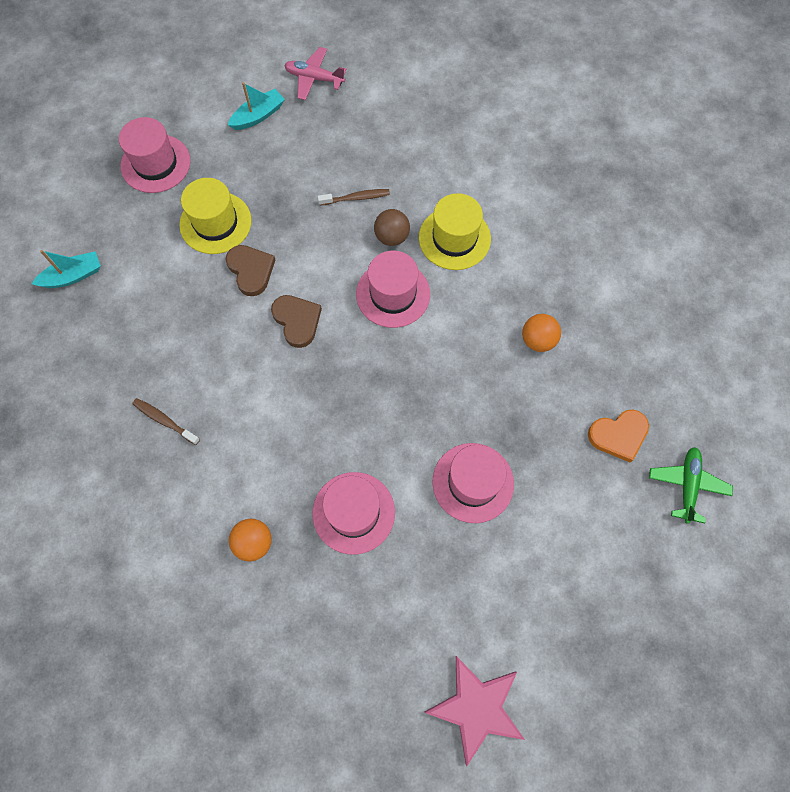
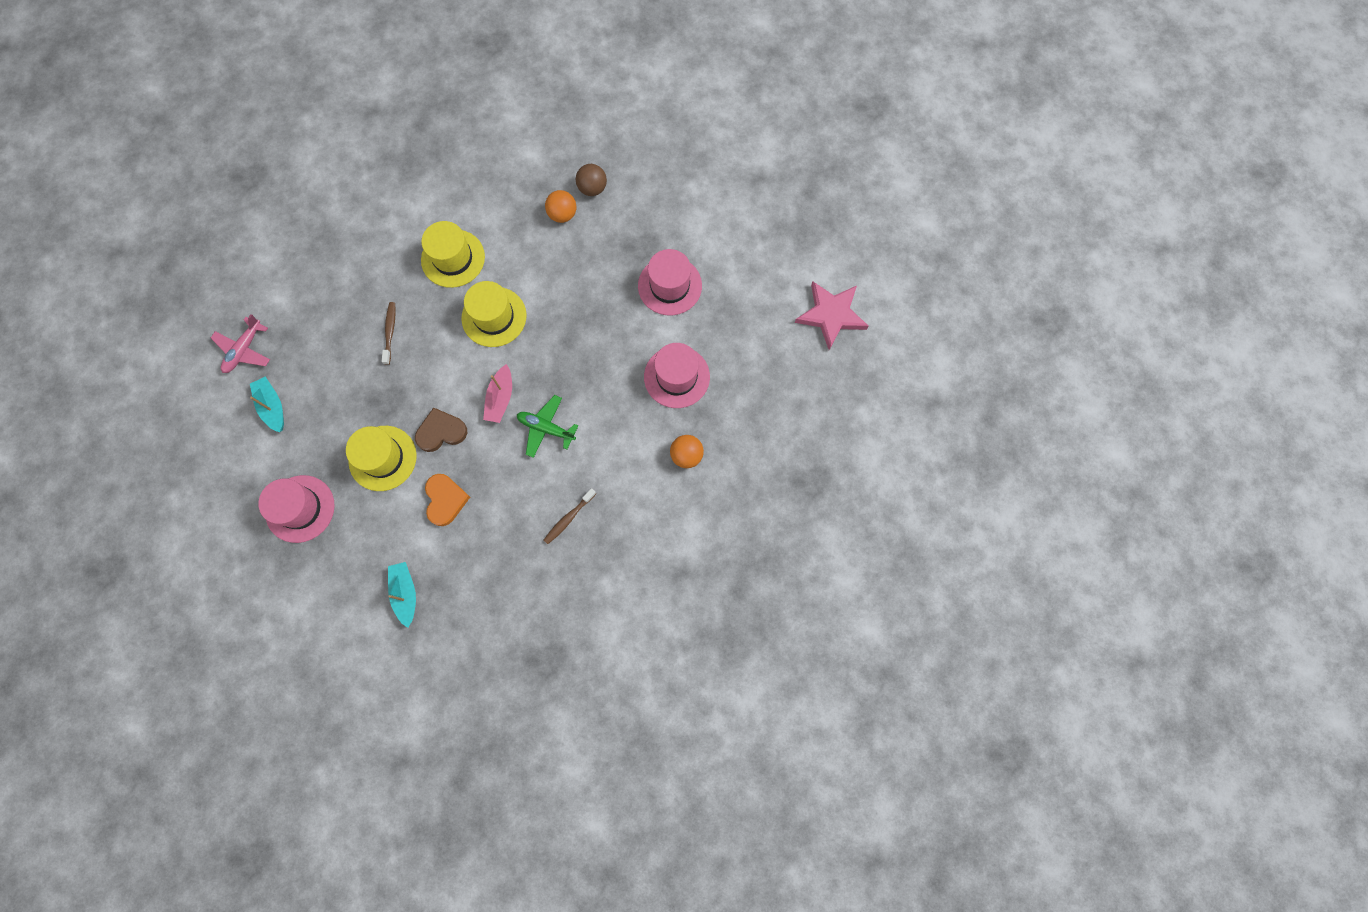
camera: 80 degrees left, 5 degrees up
(297, 321) = (500, 398): brown heart -> pink boat
(392, 237) = (438, 308): brown ball -> brown ball (592, 188)
(393, 294) = (494, 317): pink hat -> yellow hat
(618, 435) = (653, 176): orange heart -> orange heart (445, 500)
(687, 485) = (700, 140): green plane -> green plane (546, 428)

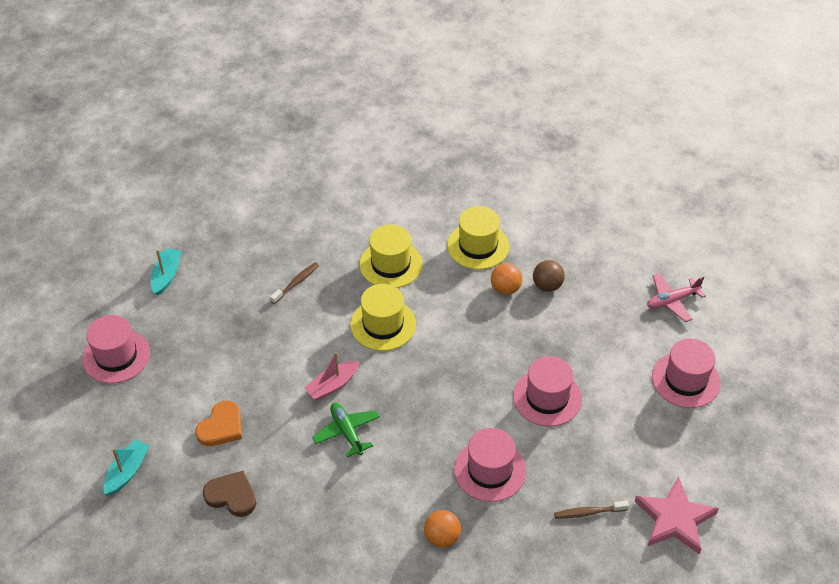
camera: 40 degrees right, 25 degrees down
(244, 350) = (185, 226): pink plane -> pink plane (672, 301)
(382, 458) = (206, 364): yellow hat -> yellow hat (478, 246)
(441, 432) = (265, 377): brown heart -> brown heart (232, 496)
(568, 518) = (300, 512): brown toothbrush -> brown toothbrush (588, 512)
(756, 196) = (685, 380): none -> pink hat

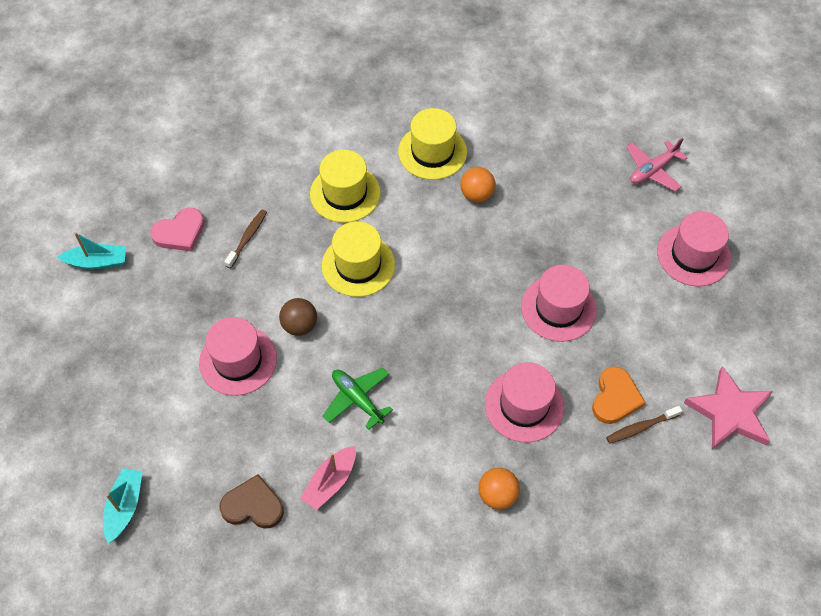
camera: 15 degrees left, 10 degrees up
(116, 356) = (69, 371): pink hat -> pink hat (238, 360)
(166, 276) = (97, 262): turquoise boat -> turquoise boat turned 90 degrees clockwise
(221, 427) = (216, 427): orange heart -> orange heart (615, 398)
(241, 267) = (180, 232): none -> pink heart
(332, 385) = (325, 348): pink boat -> pink boat (330, 482)
(547, 286) = (519, 181): brown ball -> brown ball (299, 325)

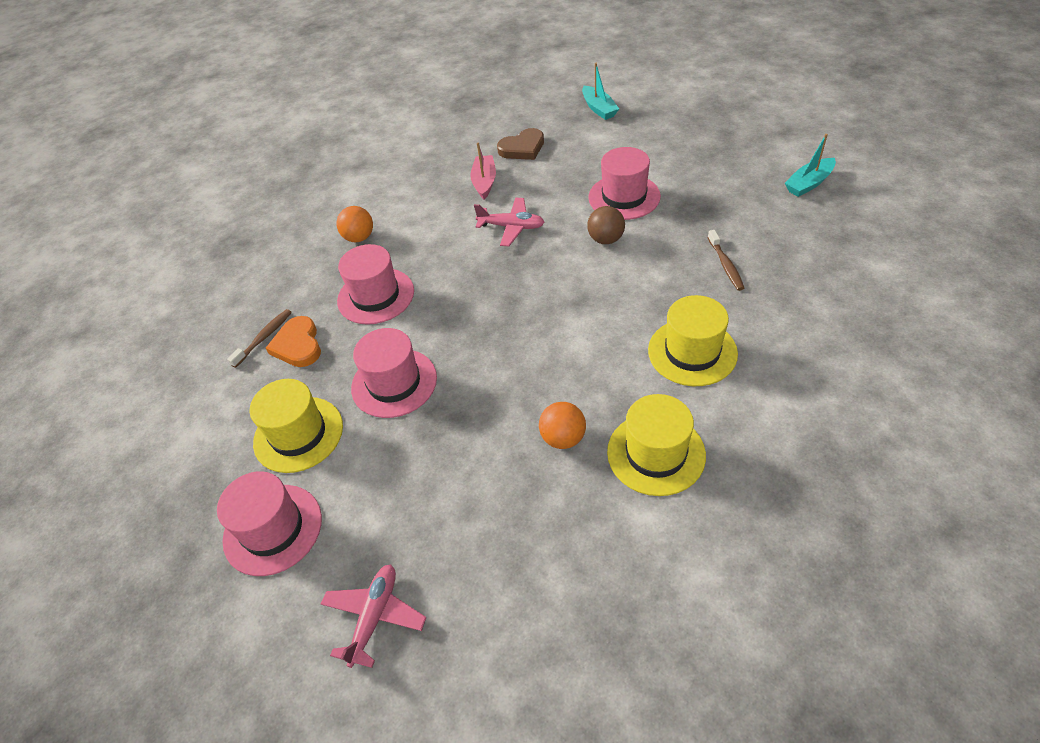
camera: 150 degrees right, 10 degrees down
(180, 232) = (782, 235): pink heart -> none
(357, 399) = (511, 227): green plane -> pink plane
(358, 265) = (609, 304): yellow hat -> yellow hat (298, 434)
(730, 412) = (182, 395): pink star -> none

